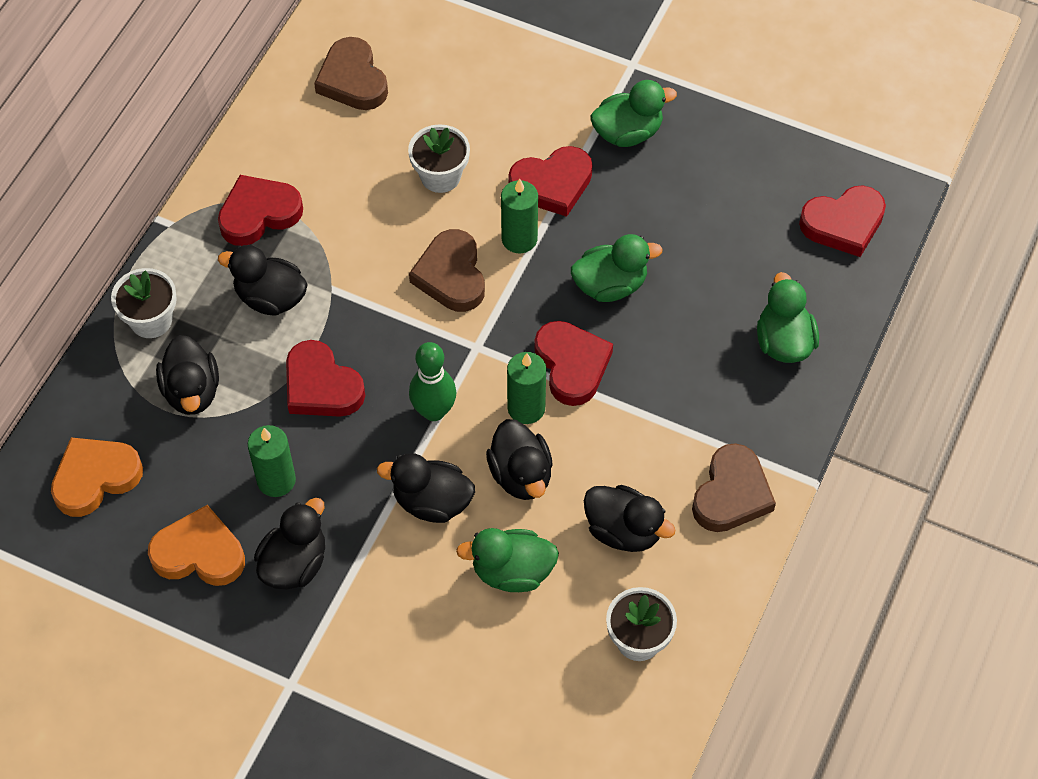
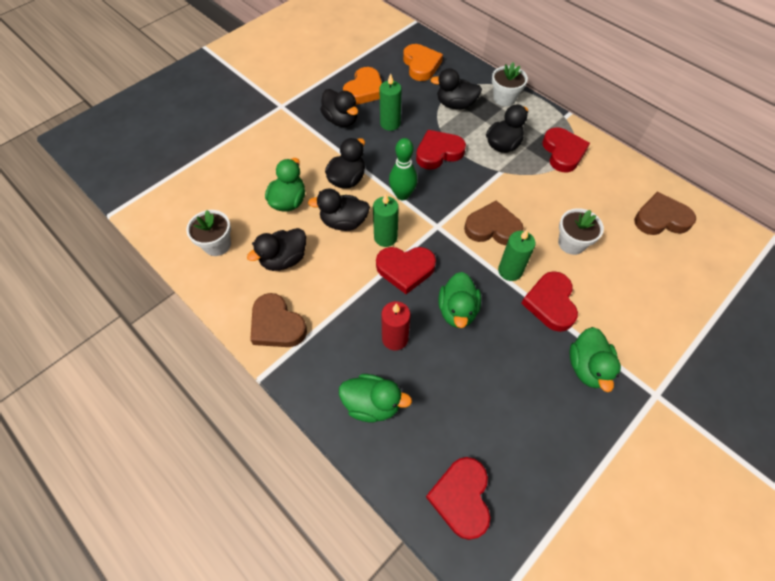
camera: 110 degrees right, 0 degrees up
(685, 345) = (395, 338): none -> red candle

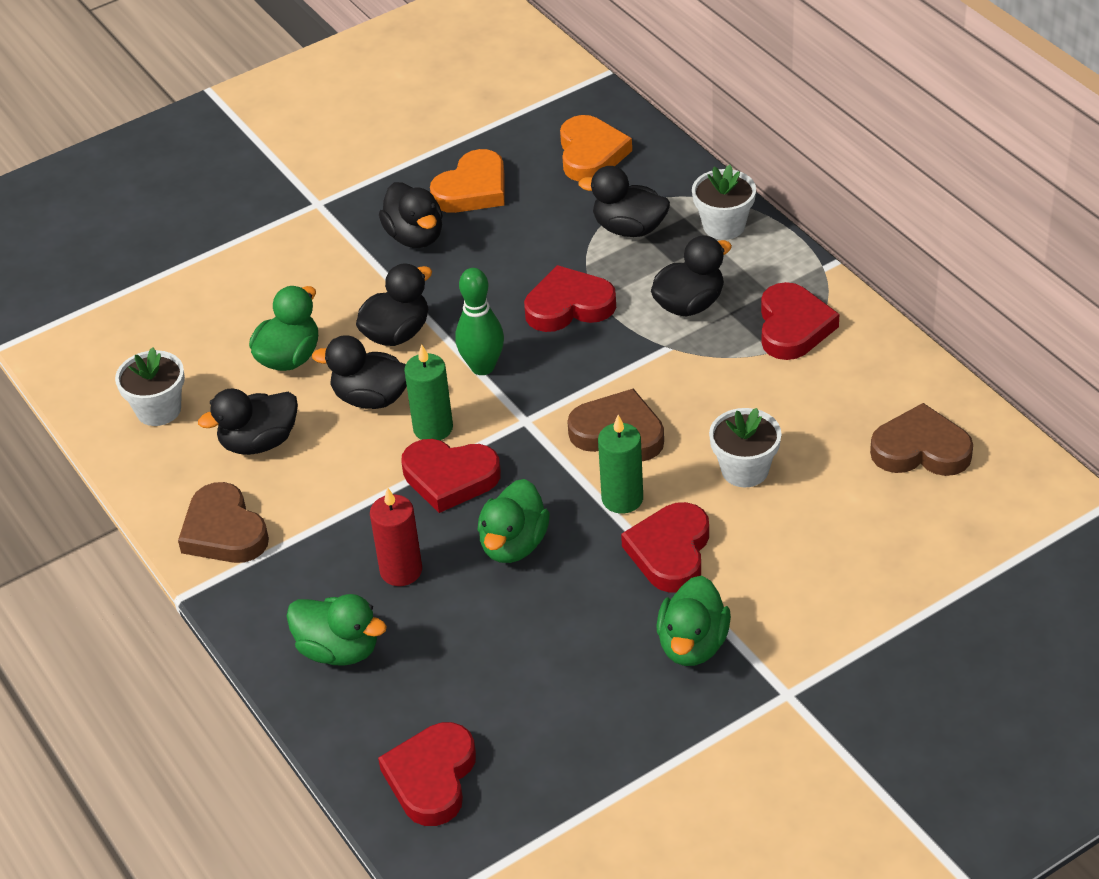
camera: 15 degrees right, 15 degrees down
(390, 123) = (500, 250): green candle -> none

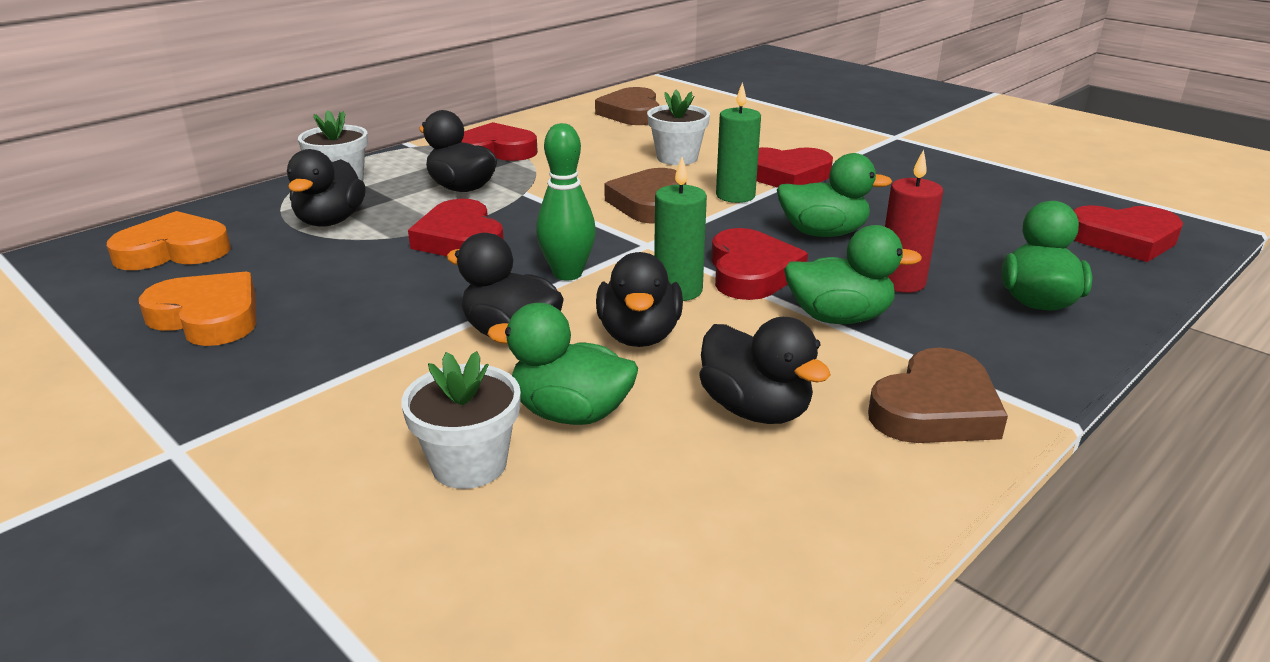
camera: 105 degrees left, 15 degrees down
(158, 410) = (725, 531): white flower pot -> white flower pot (469, 464)
(415, 237) = (301, 347): black duck -> none
(692, 645) = (878, 163): green duck -> green duck (839, 317)

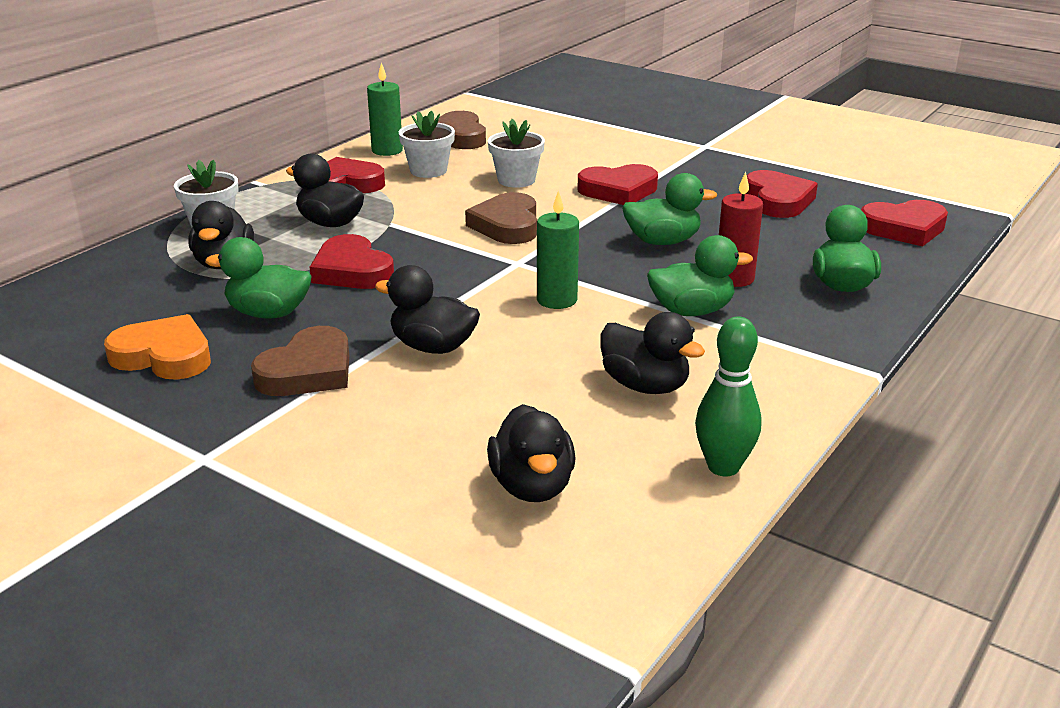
camera: 10 degrees left, 0 degrees up
(174, 251) = (93, 302): orange heart -> none
(469, 464) = (443, 444): white flower pot -> white flower pot (428, 171)
(567, 274) = (459, 293): green bowling pin -> green bowling pin (723, 467)
(570, 413) = (505, 402): green duck -> green duck (268, 313)
(639, 335) = (537, 339): black duck -> black duck (532, 486)
(735, 195) = (579, 213): green candle -> green candle (387, 150)
(751, 272) = (612, 280): red heart -> red heart (778, 200)
(935, 409) = (777, 372): brown heart -> brown heart (308, 371)

